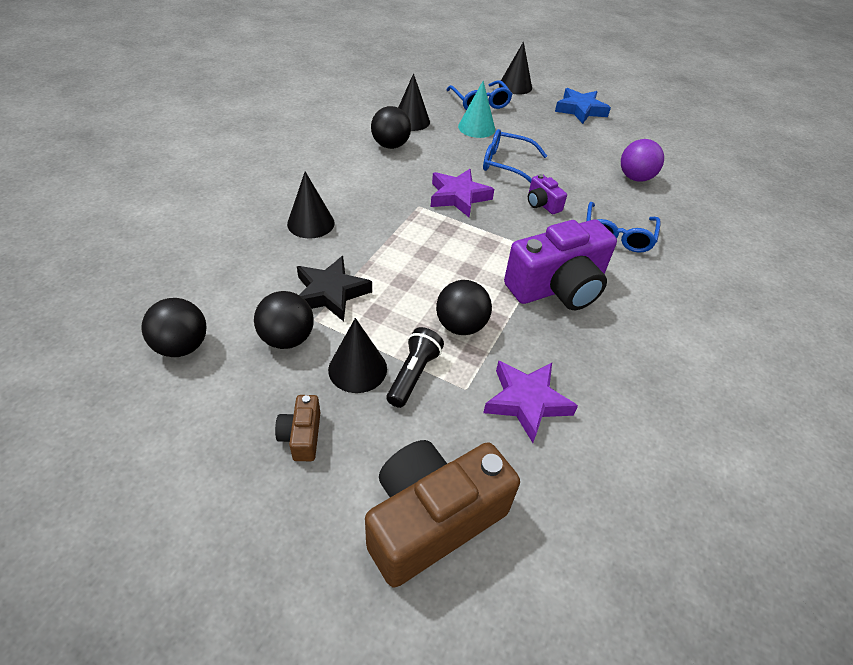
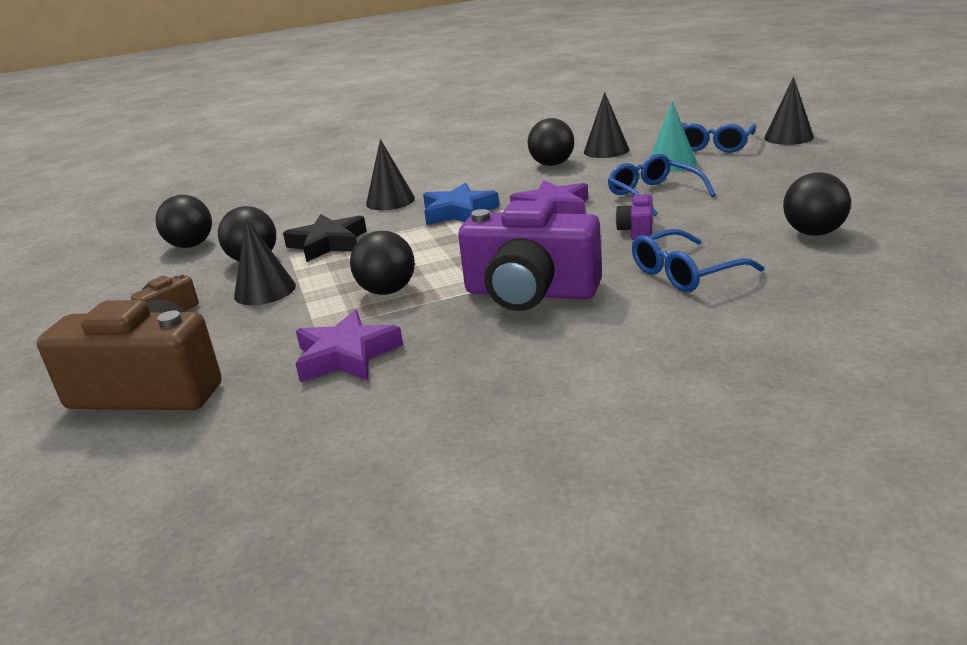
camera: 50 degrees right, 20 degrees down
(413, 374) = (295, 307): black flashlight -> none
(580, 110) = (847, 166): blue star -> blue star (458, 212)
(635, 178) = (813, 233): purple ball -> black ball

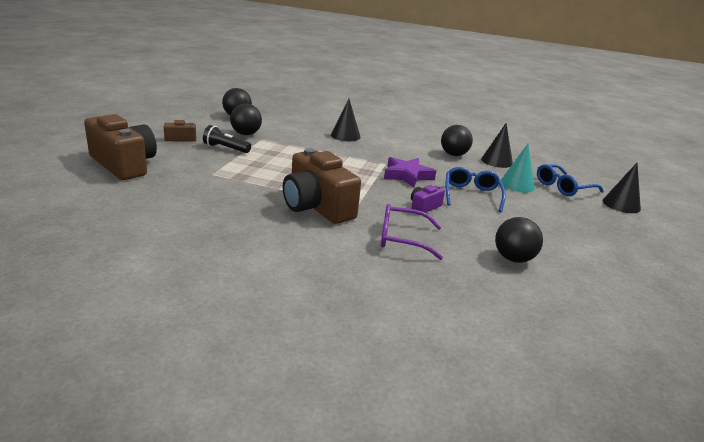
camera: 30 degrees right, 0 degrees up
(265, 290) = (225, 148): black cone -> black flashlight
(328, 243) = (284, 142): black star -> none
(346, 356) = (201, 190): purple star -> none
(387, 291) = (266, 173): black ball -> none
(458, 212) = (363, 155): blue star -> none
(530, 293) = (317, 207): purple camera -> brown camera
(685, 273) = (402, 239): blue glasses -> purple glasses

